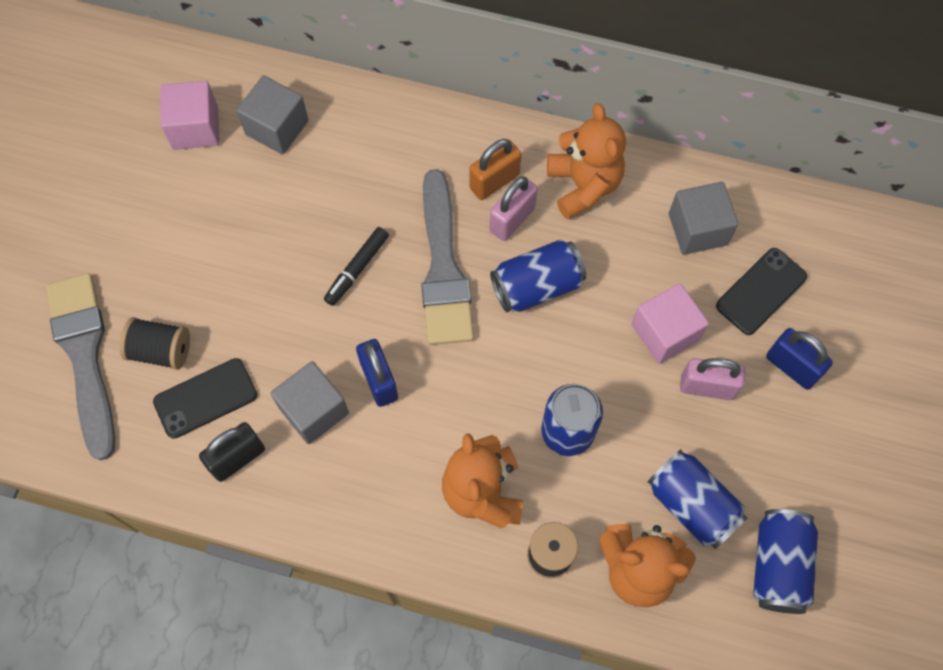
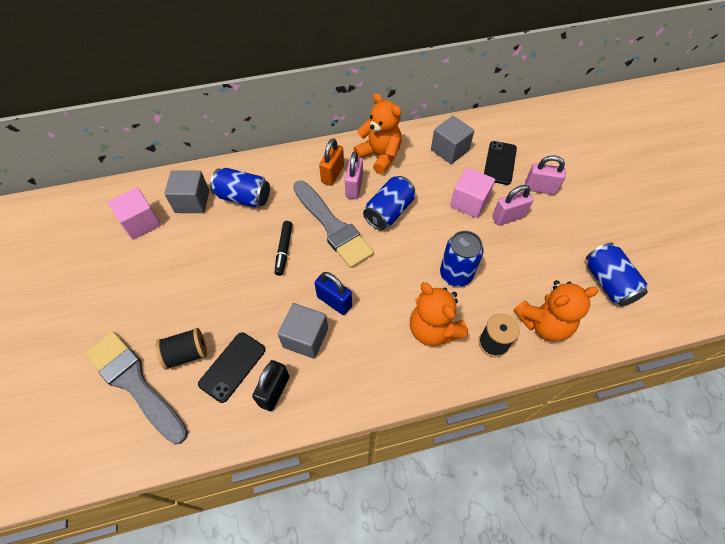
camera: 30 degrees left, 10 degrees down
(692, 505) = (544, 276): blue can -> blue can (243, 197)
(791, 367) = (540, 188): blue padlock -> pink padlock

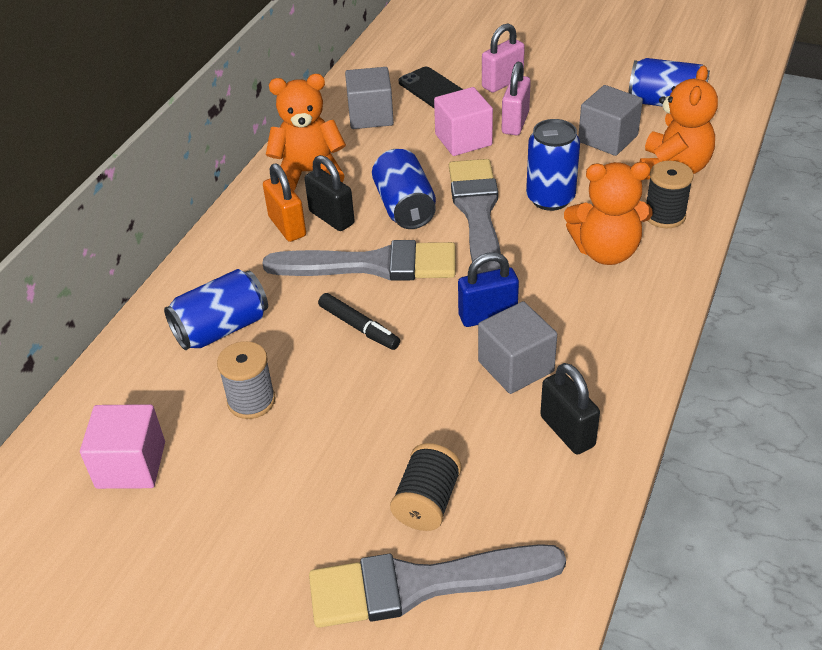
camera: 50 degrees left, 15 degrees down
(192, 201) = (161, 387): grey cube -> grey cube (608, 139)
(206, 240) = (251, 401): none -> grey spool
(232, 366) = (493, 459): black phone -> none
(354, 187) = (331, 218): pink padlock -> black padlock
(411, 248) = (477, 214): none -> grey brush

